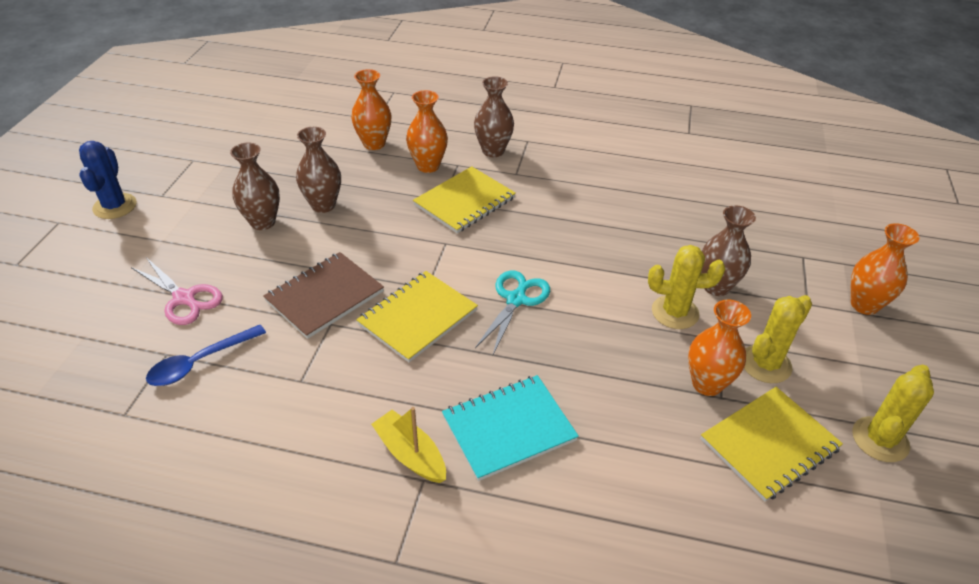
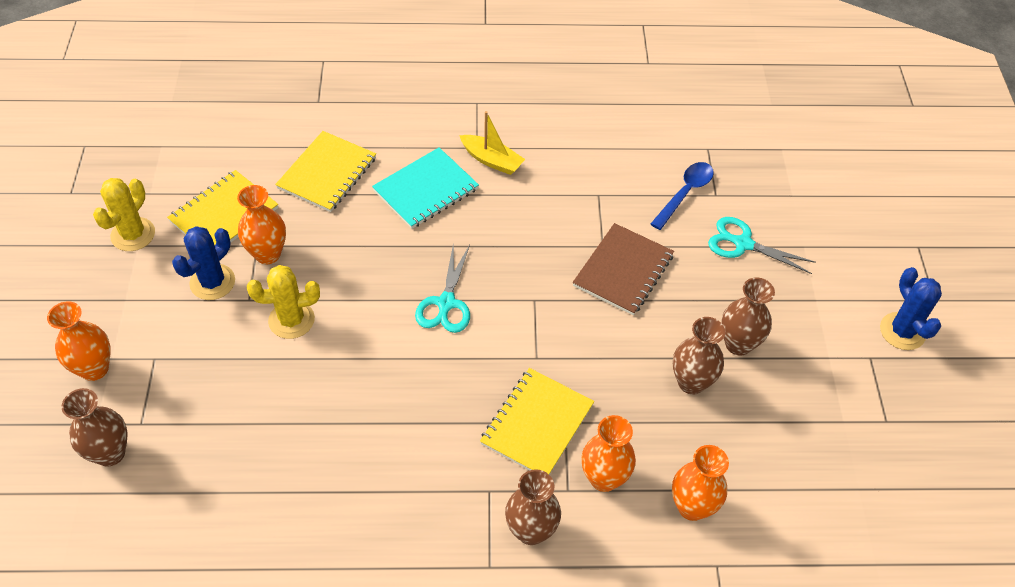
camera: 165 degrees right, 10 degrees up
(184, 298) = (743, 244): pink scissors -> turquoise scissors
(417, 317) = (530, 266): yellow notebook -> yellow notebook (327, 173)
(716, 287) = (246, 360): brown vase -> brown vase (110, 453)
(765, 364) = (212, 282): yellow cactus -> blue cactus

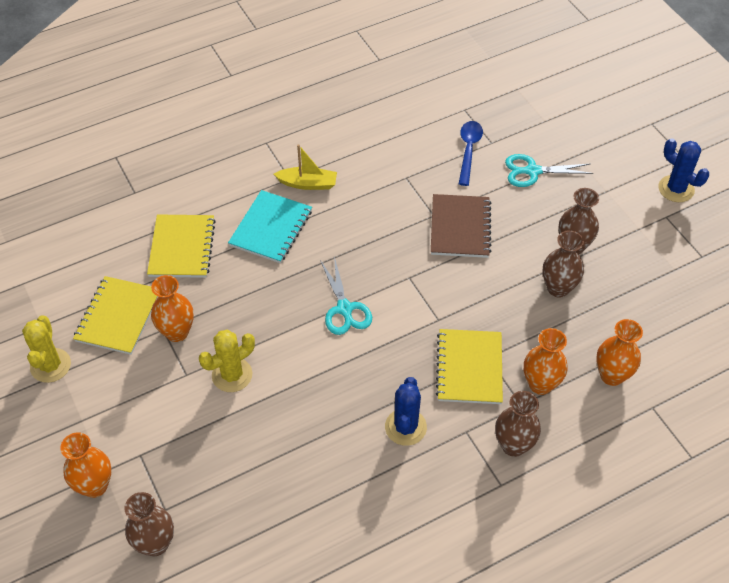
camera: 25 degrees left, 0 degrees up
(212, 282) = (146, 374): blue cactus -> blue cactus (405, 427)

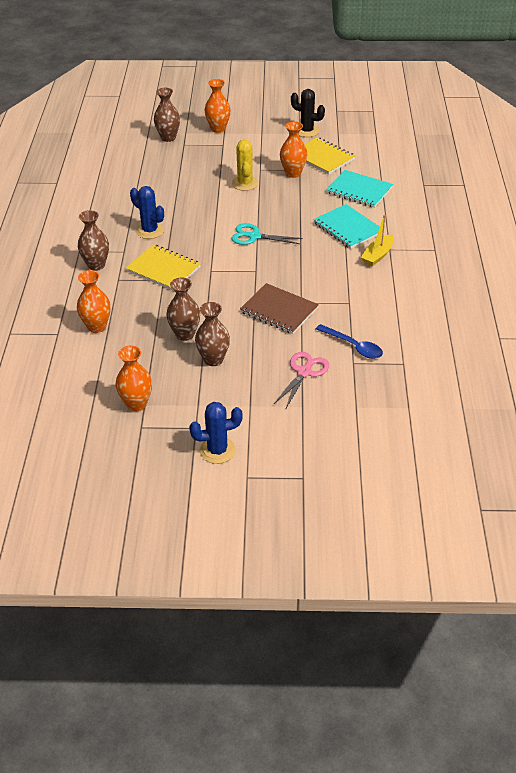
camera: 120 degrees right, 10 degrees down
(50, 365) = (306, 131): yellow cactus -> black cactus
(182, 247) = (359, 190): yellow notebook -> turquoise notebook
(532, 171) = (304, 372): turquoise scissors -> pink scissors
(540, 384) = (123, 293): orange vase -> orange vase (136, 404)

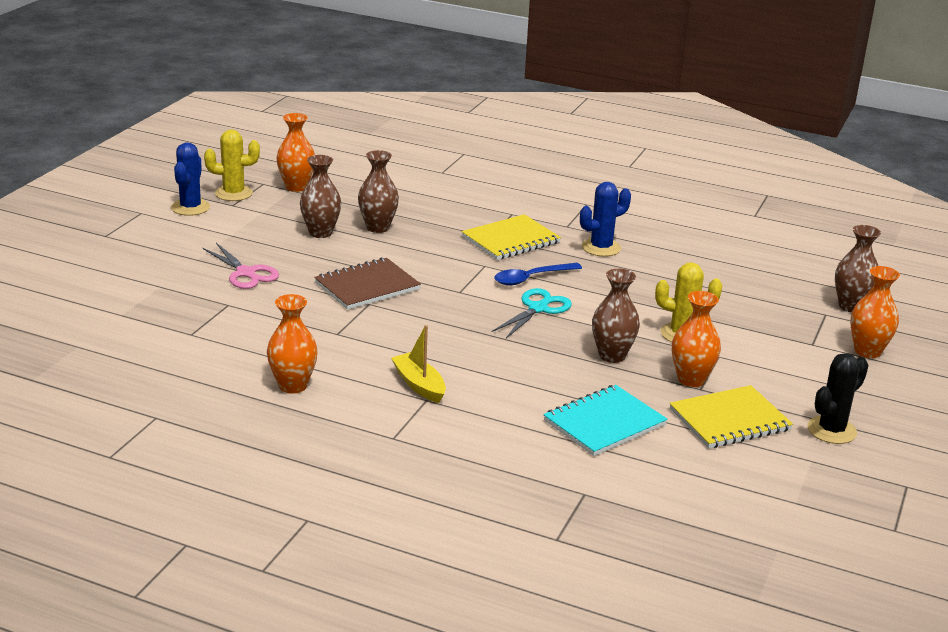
camera: 110 degrees right, 15 degrees down
(96, 265) = (549, 207): brown vase -> brown vase (612, 356)
(97, 327) = (435, 190): orange vase -> orange vase (293, 386)
(173, 436) = (233, 193): none -> yellow cactus
(347, 228) = (506, 382): turquoise notebook -> none
(353, 346) = (254, 312): blue spoon -> blue spoon (531, 278)

